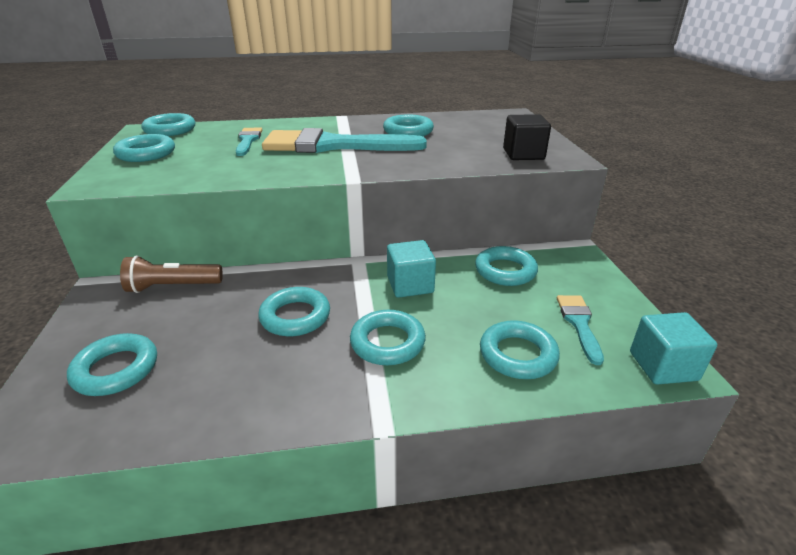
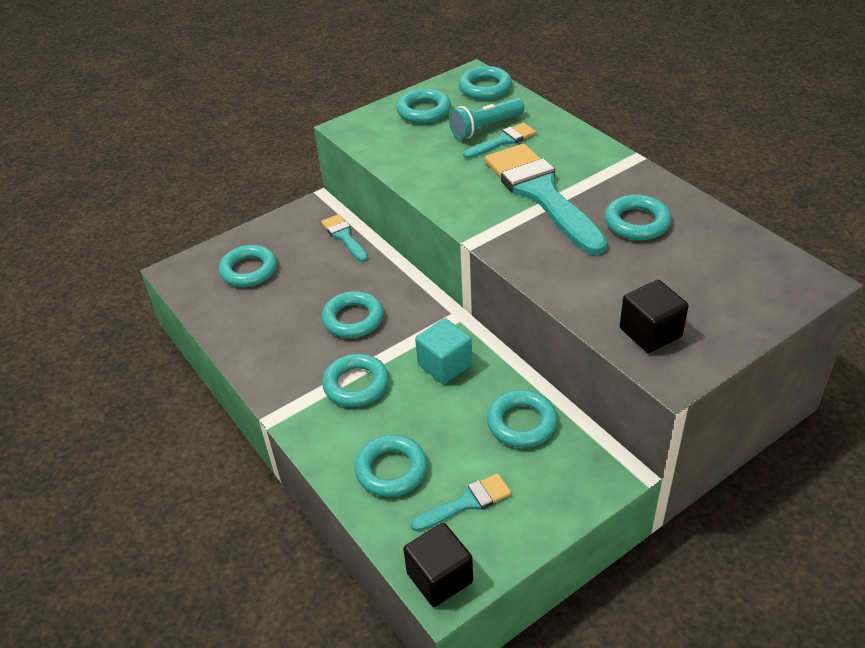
camera: 65 degrees right, 10 degrees up
(173, 287) = (344, 237): brown flashlight -> turquoise brush
(219, 141) = (485, 127): none -> turquoise flashlight
(663, 366) = (439, 578): turquoise cube -> black cube

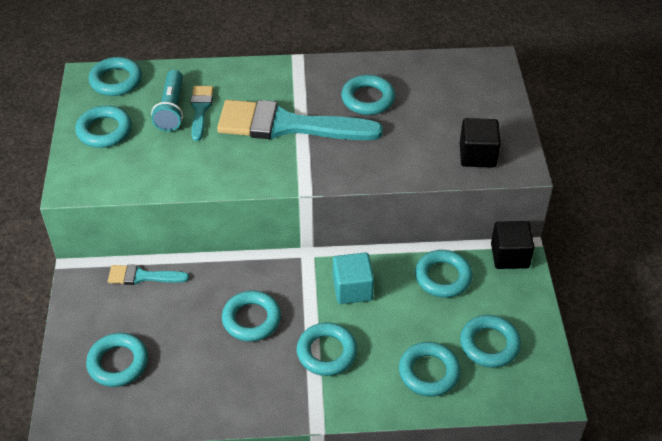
camera: 60 degrees left, 5 degrees up
(439, 578) = (540, 391): black cube -> black cube (509, 256)
(466, 502) = (489, 344): turquoise brush -> turquoise ring

